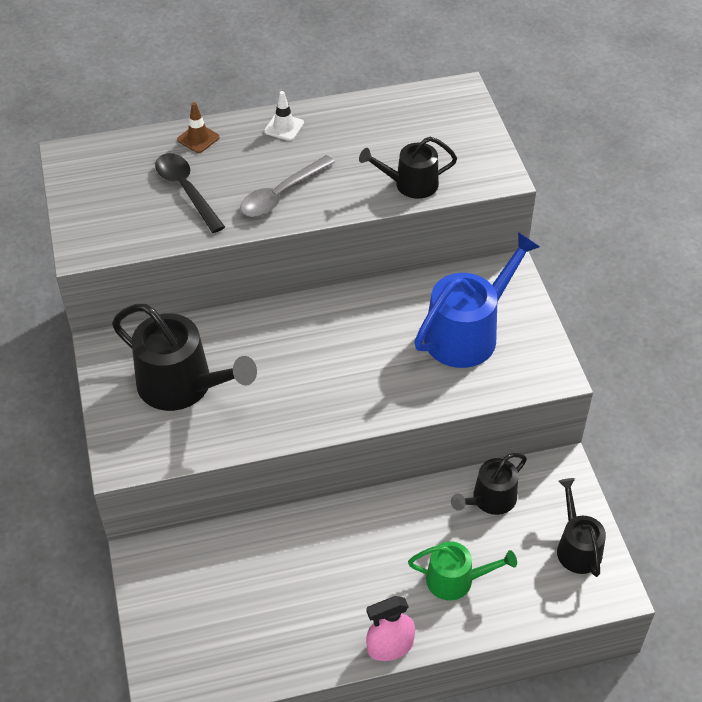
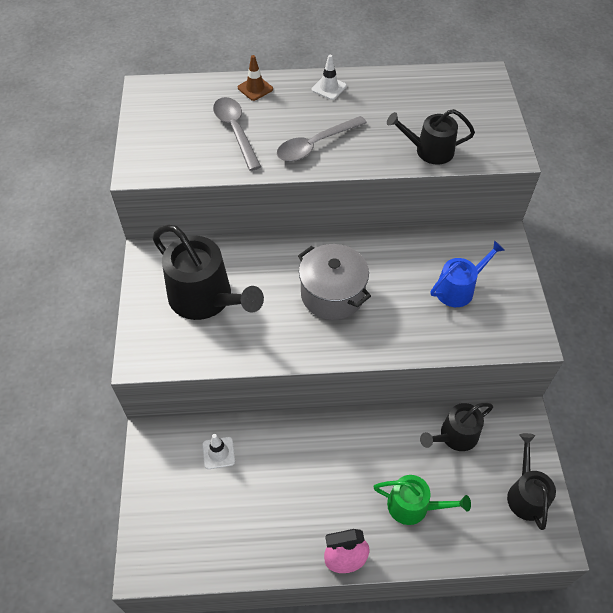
camera: 10 degrees right, 5 degrees up
(186, 190) = (235, 131): black spoon -> grey spoon
(224, 560) = (218, 453): none -> white traffic cone
(327, 360) = (332, 294): none -> grey pot
(467, 333) = (458, 289): blue watering can -> blue watering can, size x0.60

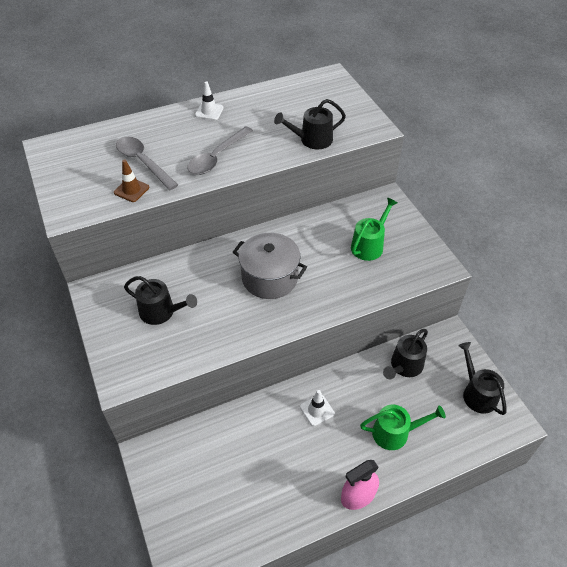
camera: 20 degrees left, 5 degrees down
(205, 298) = (161, 312): black watering can -> black watering can, size x0.60
(218, 453) = (213, 445): white traffic cone -> white traffic cone (317, 410)
(255, 88) = (146, 125): brown traffic cone -> brown traffic cone (131, 190)
(458, 289) = (369, 245): blue watering can -> green watering can

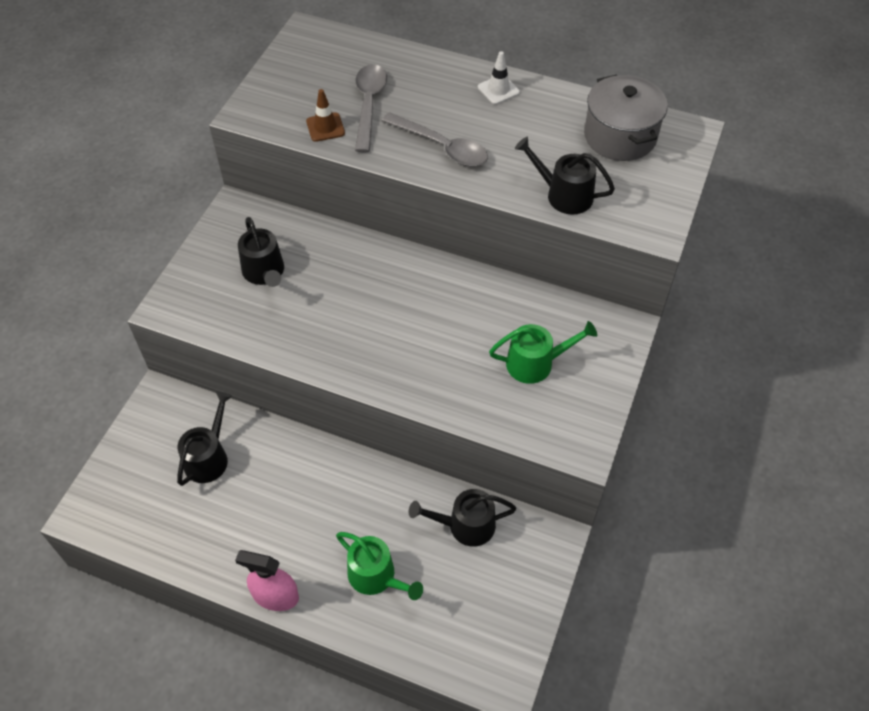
camera: 45 degrees right, 5 degrees up
(217, 157) = (442, 147): grey spoon -> grey spoon turned 135 degrees counterclockwise
(270, 278) = (395, 317): grey pot -> grey pot (620, 136)
(317, 410) = (332, 489): white traffic cone -> none
(477, 393) = (505, 619): black watering can -> black watering can (208, 457)

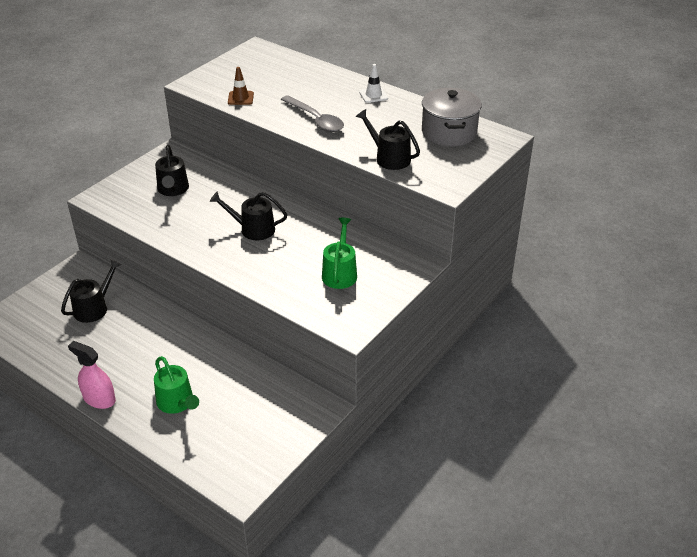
camera: 15 degrees right, 15 degrees down
(369, 104) = (277, 90): grey spoon -> none
(466, 525) = (258, 385): black watering can -> black watering can (253, 229)
(535, 363) = (340, 273): green watering can -> green watering can turned 90 degrees counterclockwise

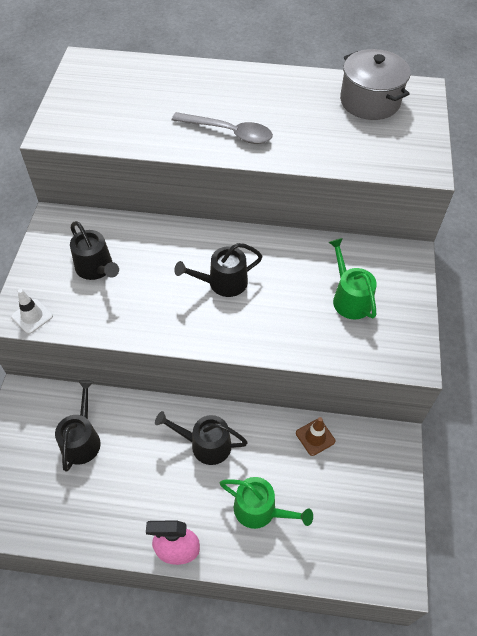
camera: 30 degrees left, 15 degrees up
(240, 98) = (124, 133): brown traffic cone -> brown traffic cone (315, 437)
(373, 95) = (259, 81): white traffic cone -> white traffic cone (32, 316)
(389, 158) = (343, 154): black watering can -> black watering can (206, 444)

